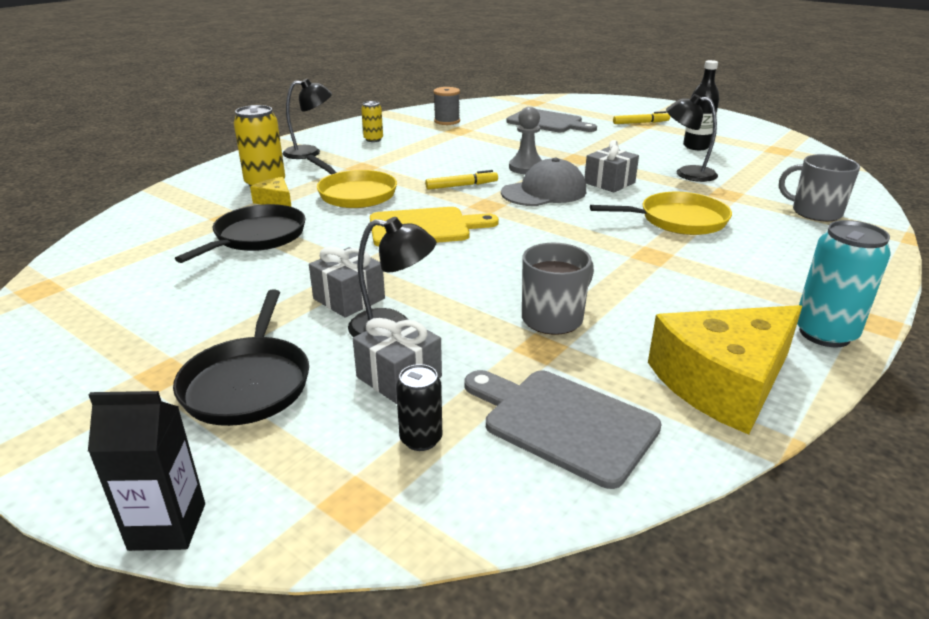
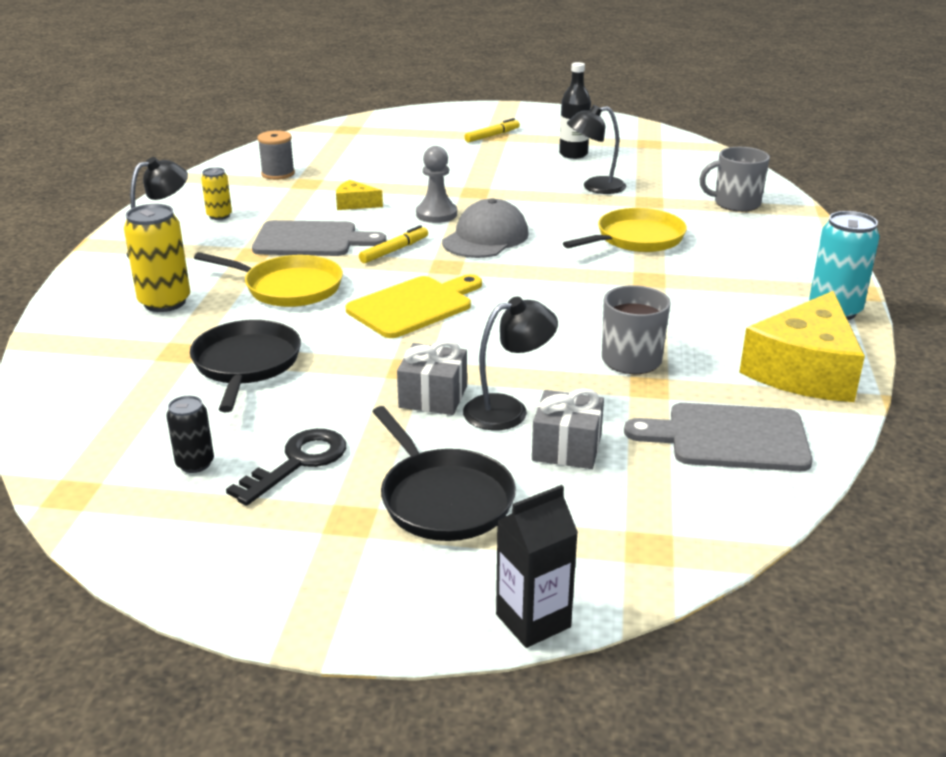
camera: 30 degrees left, 0 degrees up
(191, 316) = (298, 462): none -> black key
(275, 201) = (207, 318): yellow cheese -> yellow cheese (355, 204)
(421, 439) = (643, 487): black can -> black can (195, 464)
(547, 122) = (394, 153): grey cutting board -> grey cutting board (311, 240)
(609, 183) = (536, 213): grey gift -> none

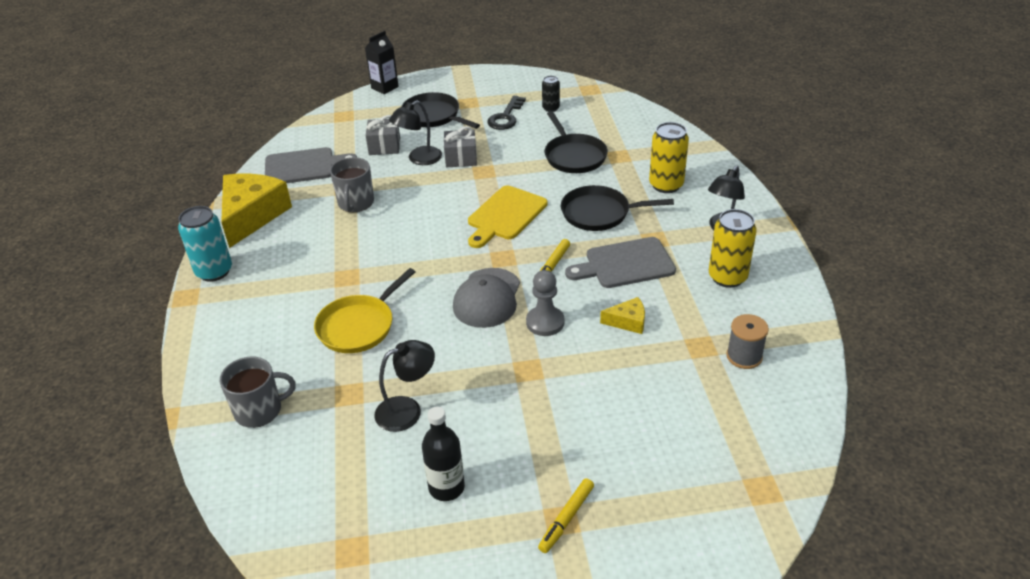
camera: 165 degrees right, 10 degrees up
(219, 216) = (727, 277): yellow can -> yellow can, size x1.74
(289, 287) = (599, 213): yellow pan -> black pan

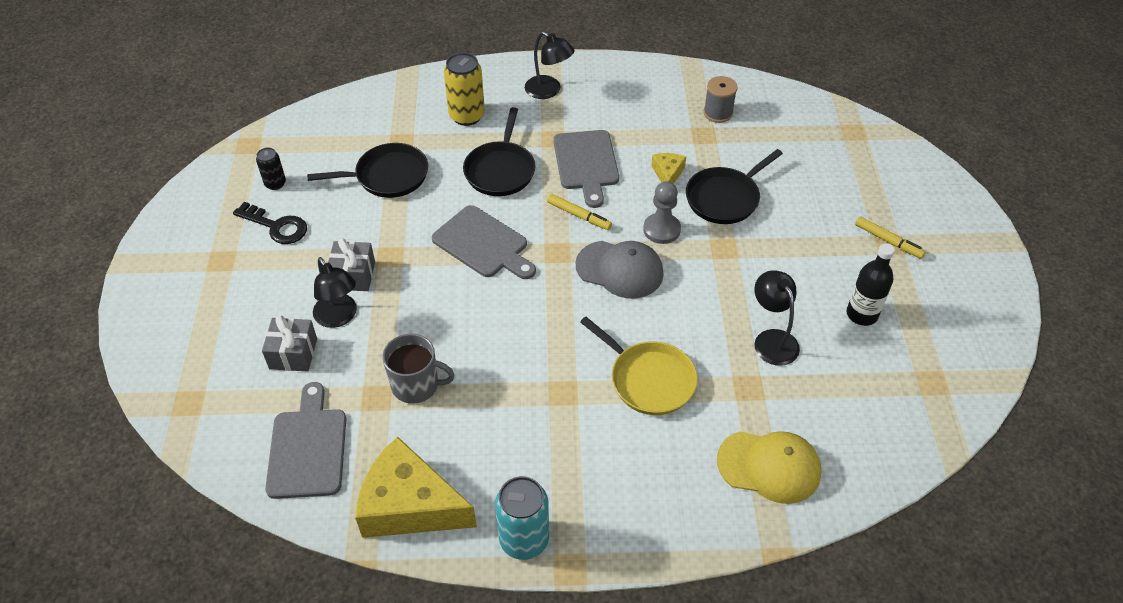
camera: 85 degrees left, 10 degrees up
(259, 410) = (769, 466): grey mug -> yellow cap
(384, 87) = (130, 352): black carton -> none
(433, 116) = (239, 298): black pan -> black pan (725, 198)
(505, 215) = (483, 244): yellow cutting board -> grey cutting board
(727, 277) = (617, 103): yellow can -> none

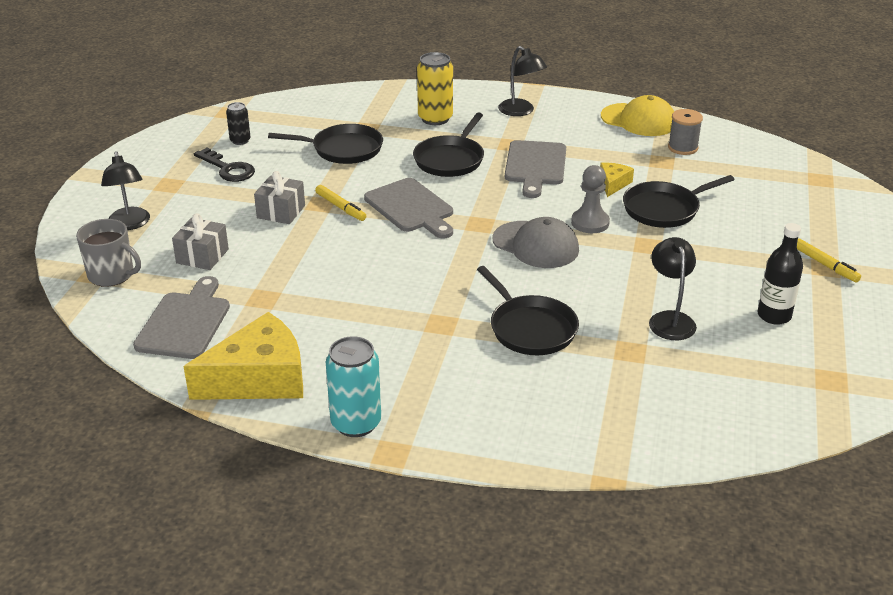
camera: 15 degrees right, 15 degrees down
(339, 317) = (255, 238): black lamp -> black lamp (130, 224)
(409, 505) = (259, 378): yellow cheese -> yellow cheese turned 120 degrees clockwise
(416, 385) = (304, 296): grey mug -> grey mug (112, 275)
(579, 216) = (512, 201): yellow marker -> yellow marker (340, 207)
(649, 380) = (530, 328): yellow pan -> black pan
(769, 466) = (627, 414): yellow cap -> yellow cap (638, 120)

